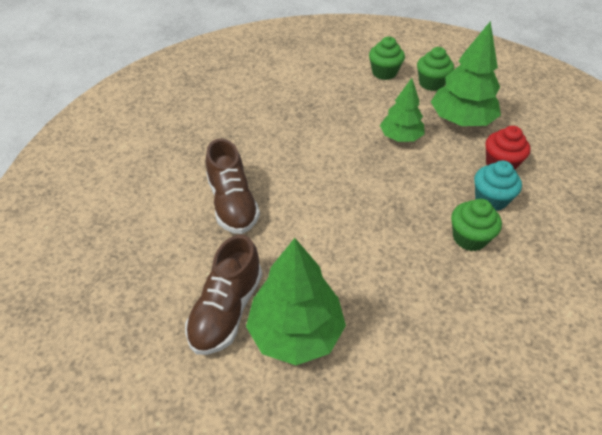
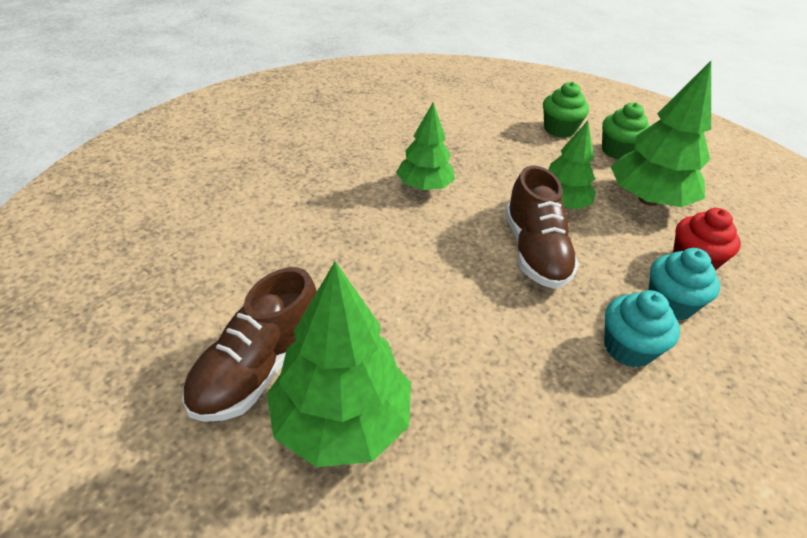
camera: 10 degrees right, 5 degrees down
(232, 203) = (317, 239): brown shoe -> brown shoe (534, 251)
(297, 143) = (424, 186): none -> green tree
(469, 238) = (628, 348): green cupcake -> turquoise cupcake

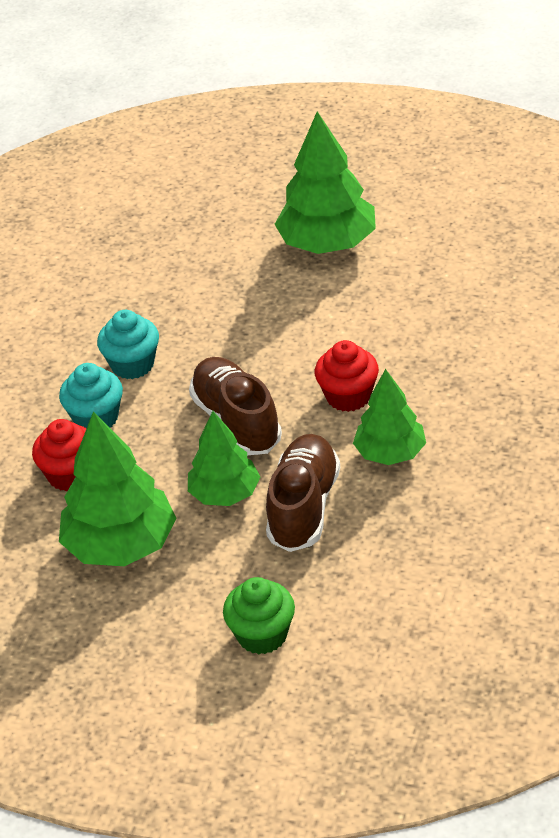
camera: 165 degrees right, 0 degrees up
(258, 368) = (408, 248): brown shoe -> brown shoe (304, 507)
(430, 236) = (348, 396): none -> red cupcake
(618, 151) = (168, 623): green cupcake -> none

